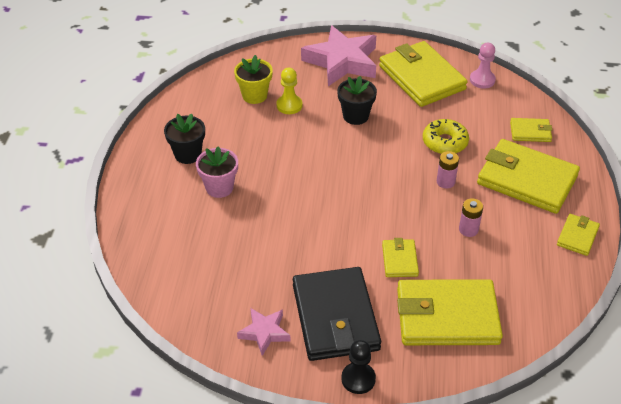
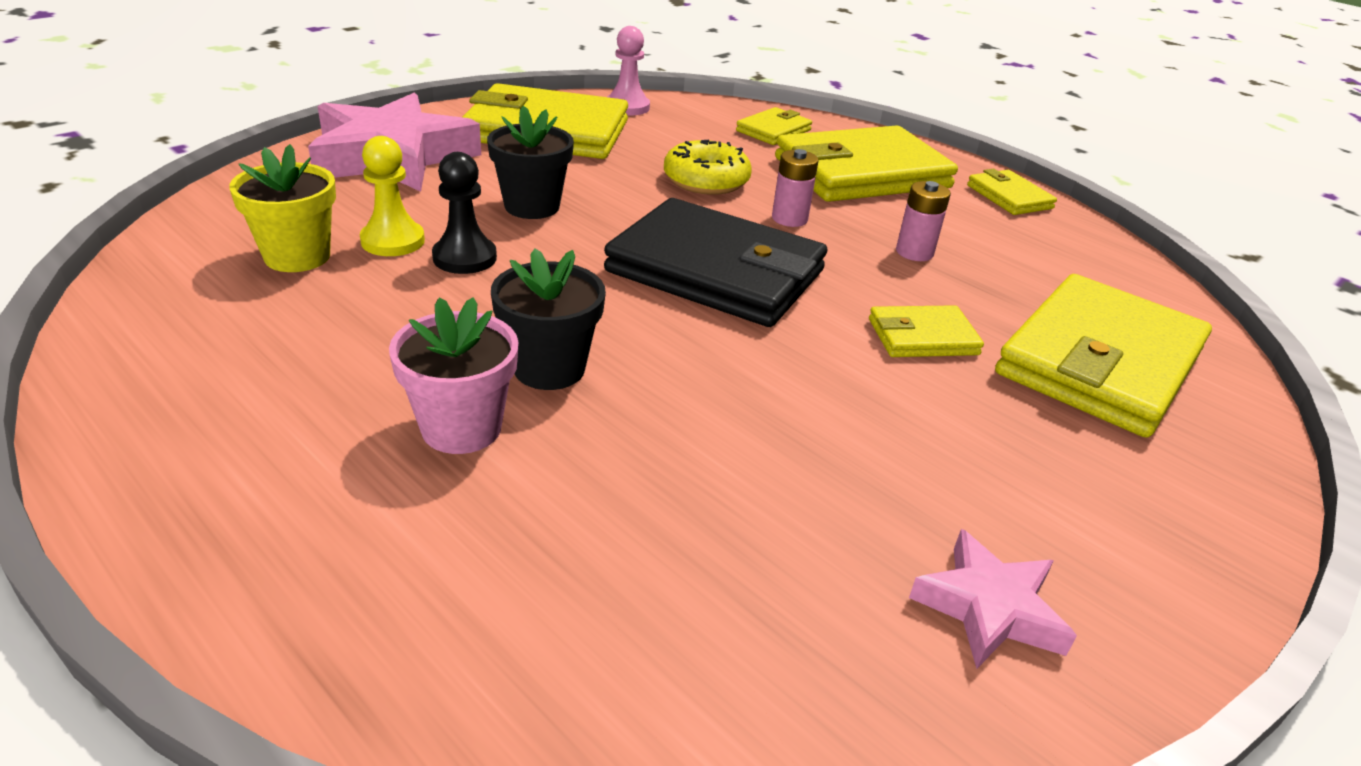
camera: 55 degrees left, 10 degrees down
(188, 154) = (289, 415): black flower pot -> black flower pot (549, 368)
(335, 317) = (1014, 479): black wallet -> black wallet (715, 271)
(358, 379) = (1215, 541): black pawn -> black pawn (464, 258)
(399, 260) = (922, 337): yellow wallet -> yellow wallet turned 45 degrees counterclockwise

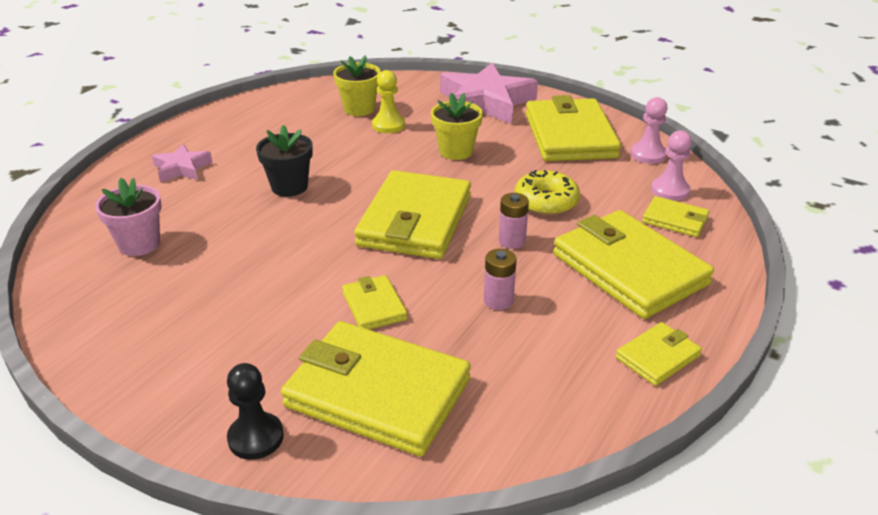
camera: 80 degrees right, 0 degrees up
(461, 428) = (237, 175): pink flower pot -> pink flower pot (139, 244)
(464, 258) = (383, 146): black pawn -> black pawn (256, 437)
(532, 206) = (456, 151): black flower pot -> yellow flower pot
(713, 118) = (670, 190): none -> pink pawn
(715, 271) = (415, 220): black wallet -> yellow wallet
(989, 608) = (130, 330): pink star -> pink star (182, 168)

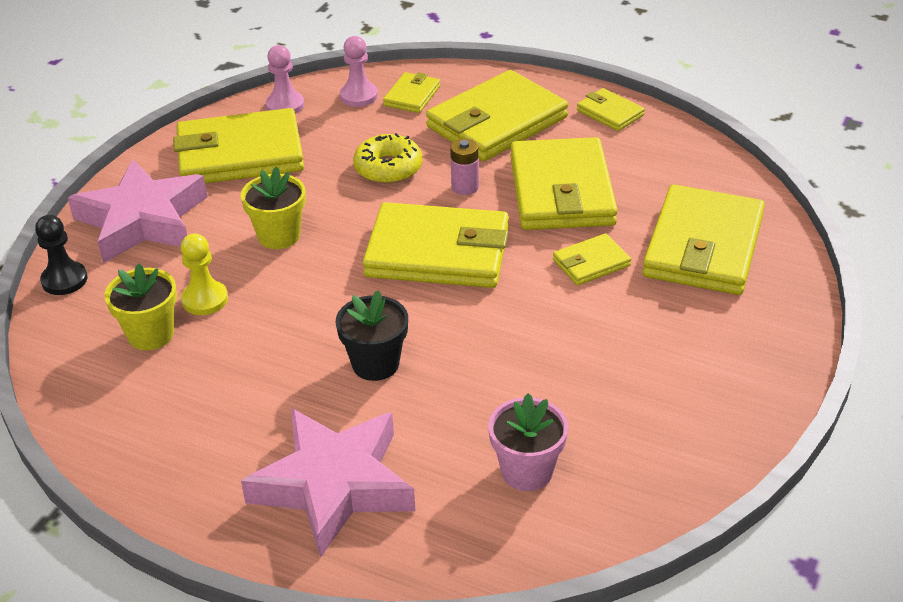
camera: 95 degrees left, 5 degrees up
(182, 168) = (333, 485): pink star -> pink star, size x1.96
(256, 437) = (780, 305): black pawn -> black pawn (64, 280)
(498, 300) = (561, 191): pink battery -> yellow wallet

